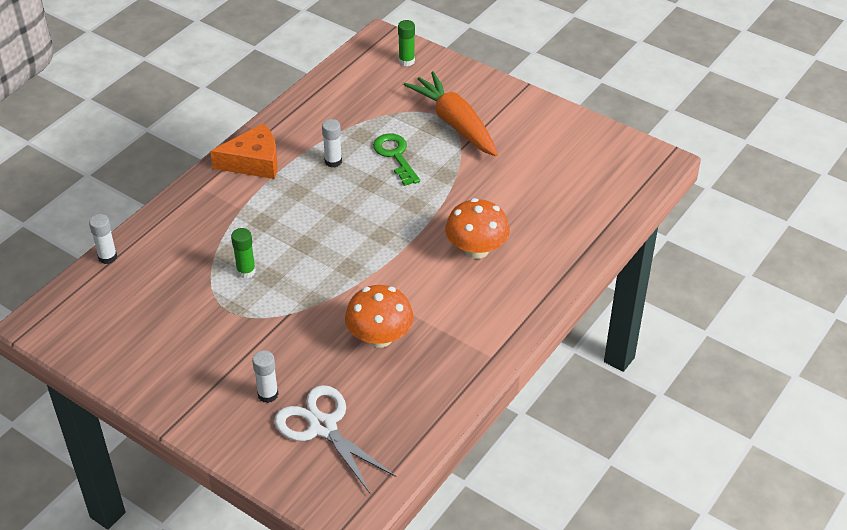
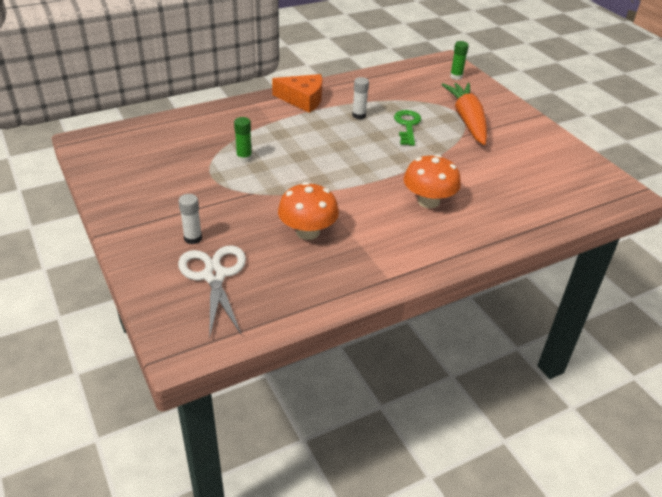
camera: 25 degrees right, 5 degrees down
(107, 257) = (160, 120): white glue stick -> none

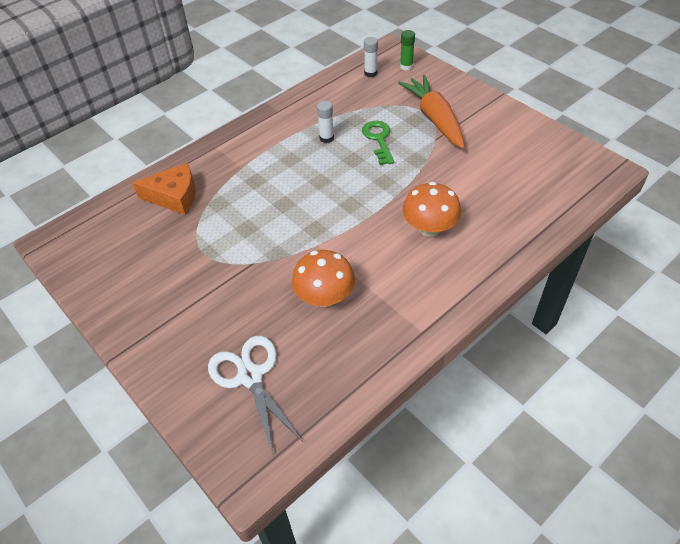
camera: 10 degrees left, 10 degrees up
(193, 238) = (212, 336): white glue stick -> white glue stick (370, 73)
(244, 158) = (228, 221): green glue stick -> none
(303, 99) = (263, 131): orange cheese -> orange cheese (174, 196)

